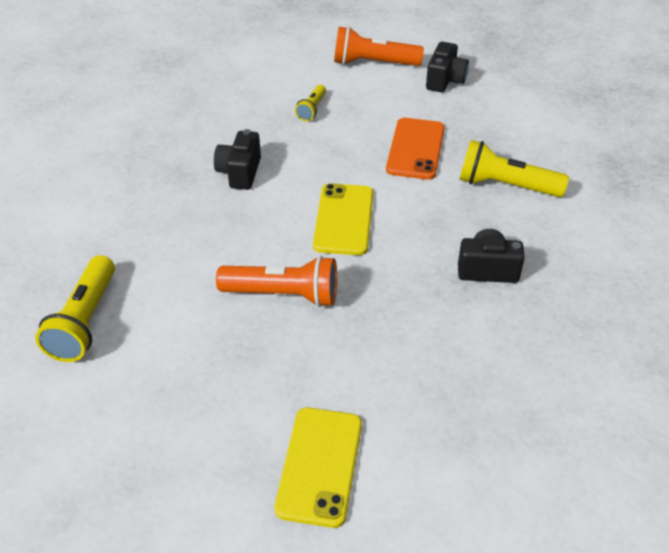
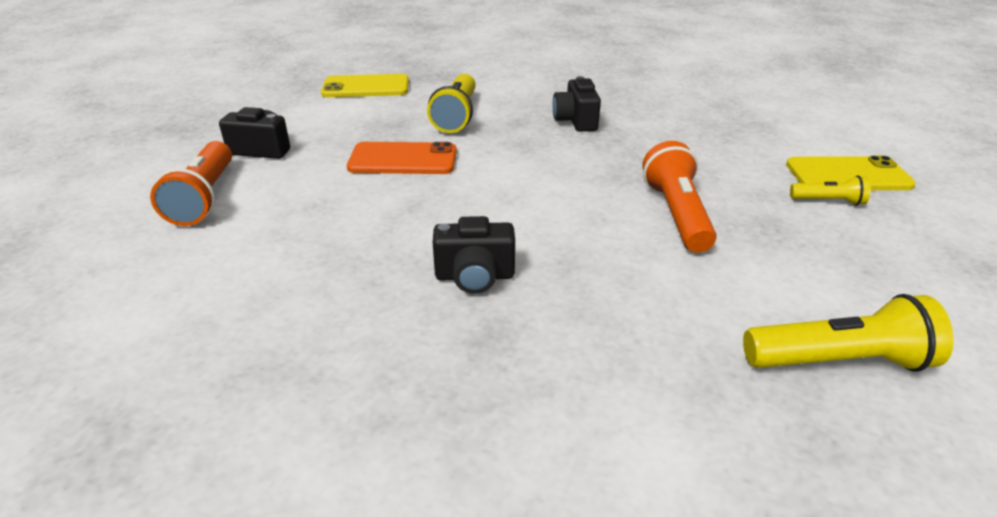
camera: 100 degrees left, 10 degrees down
(312, 109) = (316, 234): yellow flashlight -> yellow flashlight (828, 201)
(344, 219) = (540, 191): yellow phone -> yellow phone (366, 87)

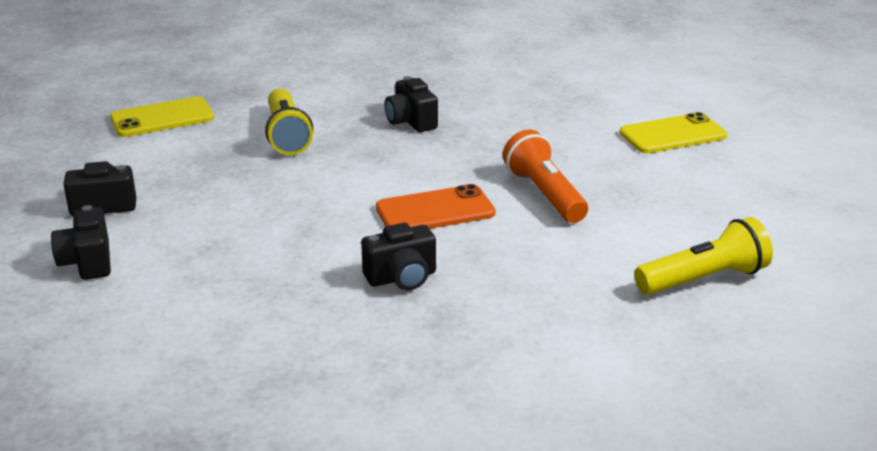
camera: 20 degrees left, 5 degrees down
(205, 198) = (87, 262): orange flashlight -> black camera
(403, 159) = (263, 189): orange phone -> orange phone (435, 211)
(828, 201) = (663, 160): yellow flashlight -> none

